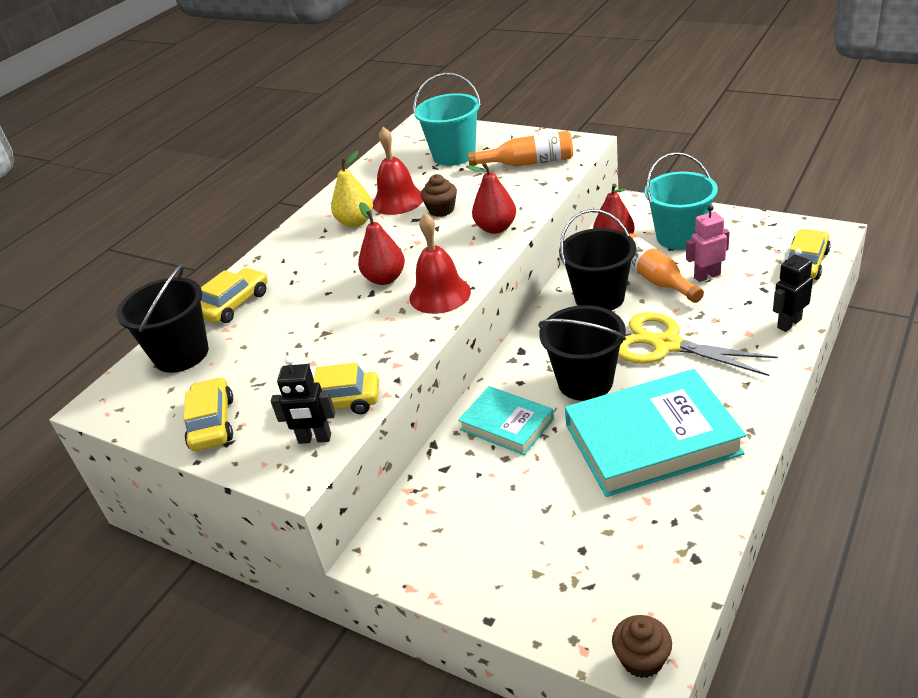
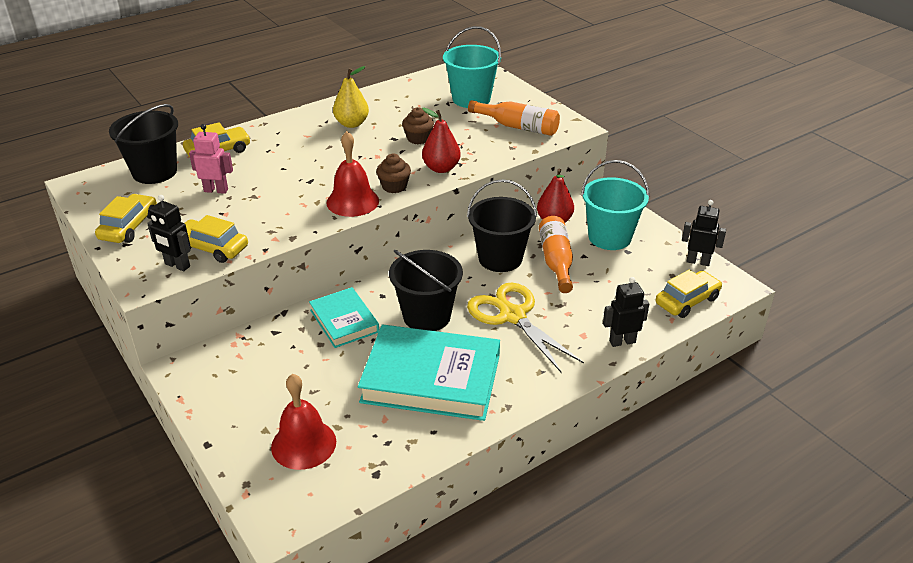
camera: 20 degrees right, 0 degrees up
(385, 279) = (329, 174): red pear -> none
(398, 200) = (396, 119): red bell -> red bell (303, 444)
(642, 659) = (275, 519): brown cupcake -> brown cupcake (394, 186)
(707, 276) = (598, 277): pink robot -> pink robot (216, 190)
(778, 226) = (698, 261): none -> black robot

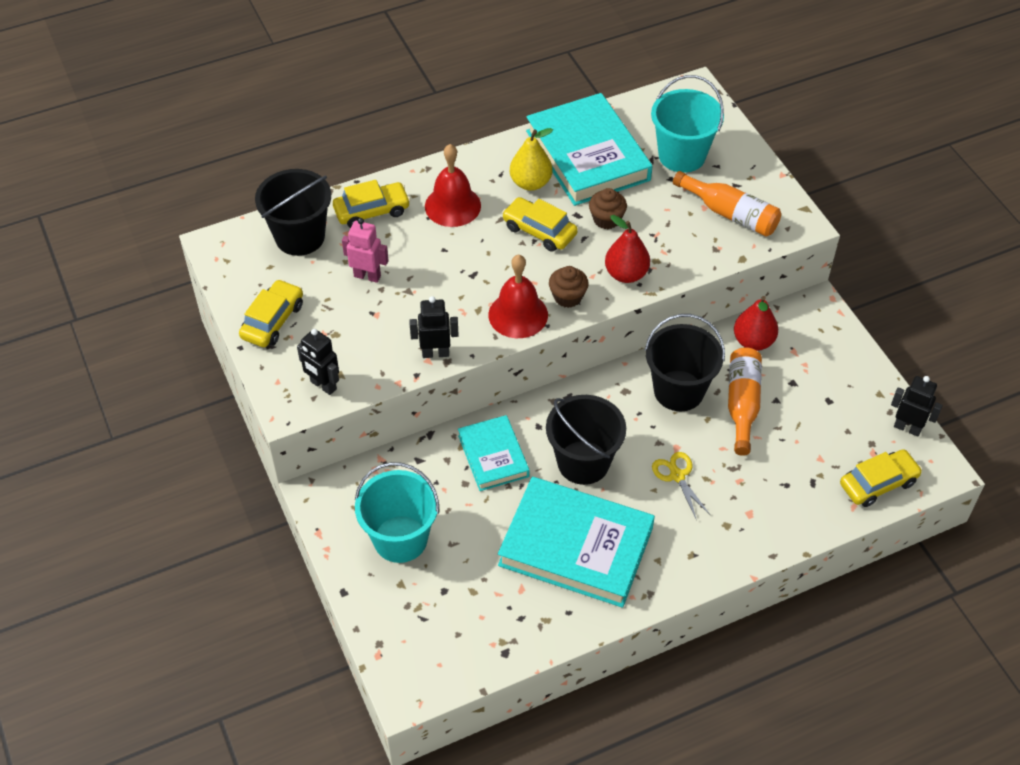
camera: 10 degrees right, 15 degrees up
(212, 248) = (360, 365): yellow car -> yellow car (539, 231)
(303, 444) = (437, 606): red bell -> red bell (452, 206)
(396, 105) = (587, 155): none -> turquoise book
(513, 316) = (677, 476): yellow scissors -> yellow scissors, size x0.53
(609, 237) = (813, 376): turquoise bucket -> turquoise bucket (400, 539)
(622, 341) = (790, 529): black robot -> black robot (435, 353)

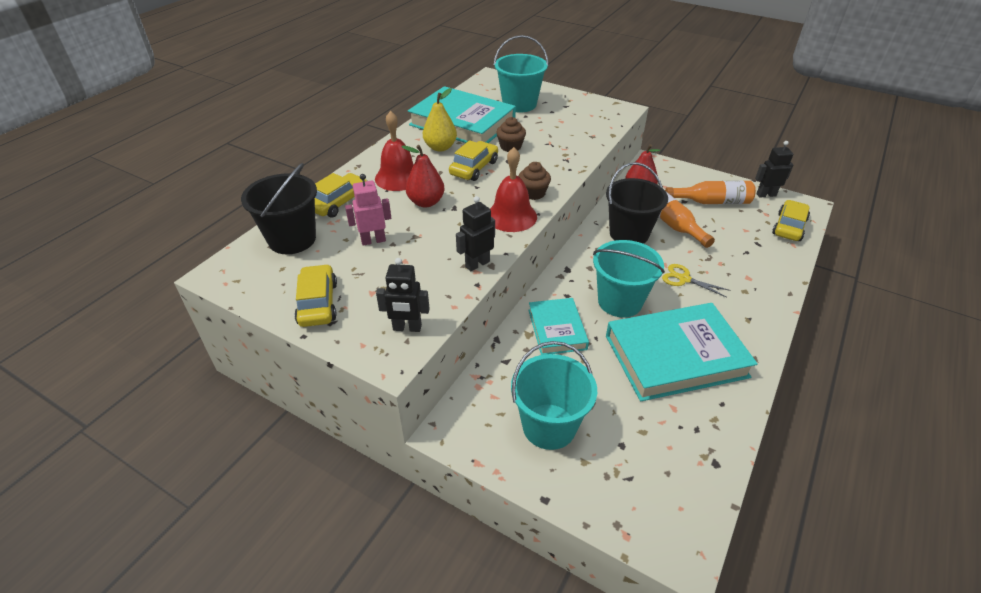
camera: 35 degrees left, 10 degrees down
(493, 456) = (557, 329): turquoise book -> turquoise book turned 45 degrees clockwise
(539, 231) = (474, 168): yellow car -> yellow car turned 120 degrees clockwise
(583, 462) = (620, 301): black bucket -> turquoise bucket
(626, 274) = (555, 167): red pear -> red pear (426, 202)
(730, 214) = (579, 118): orange bottle -> orange bottle (712, 202)

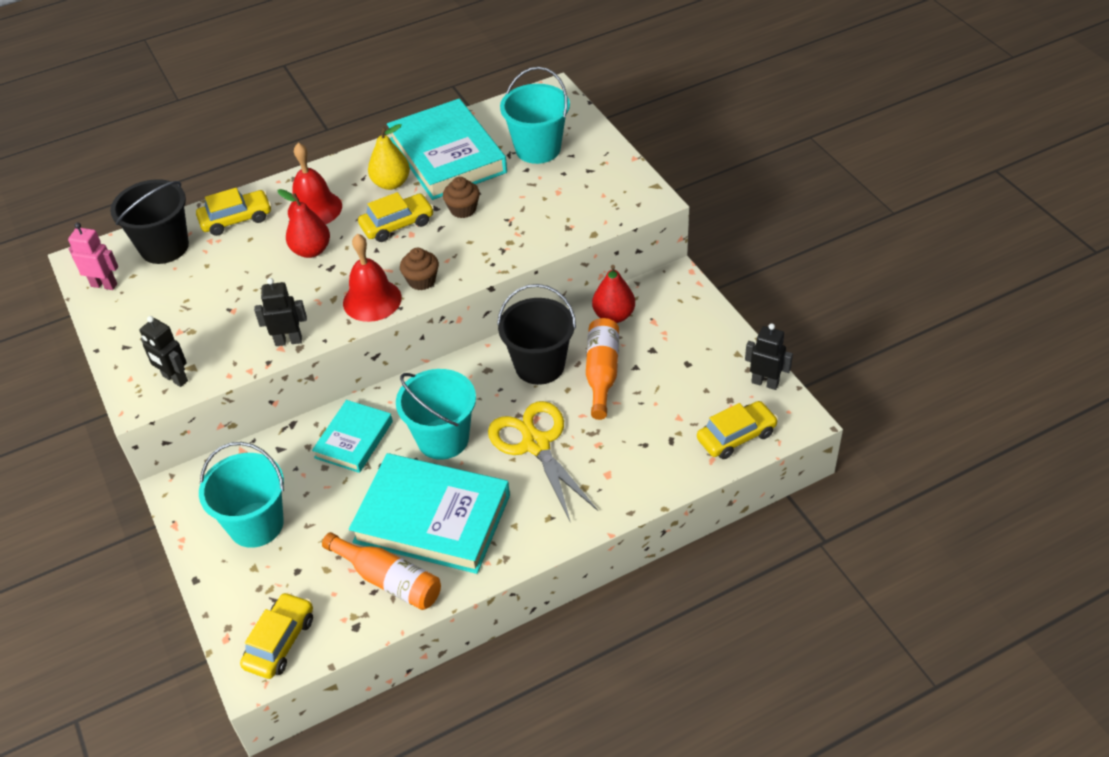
camera: 35 degrees right, 5 degrees up
(318, 303) = (130, 323): yellow car -> yellow car (280, 642)
(373, 240) = (227, 276): pink robot -> pink robot (104, 285)
(684, 279) = (536, 444): yellow scissors -> yellow scissors, size x1.89
(712, 202) = (684, 365): orange bottle -> orange bottle (388, 580)

